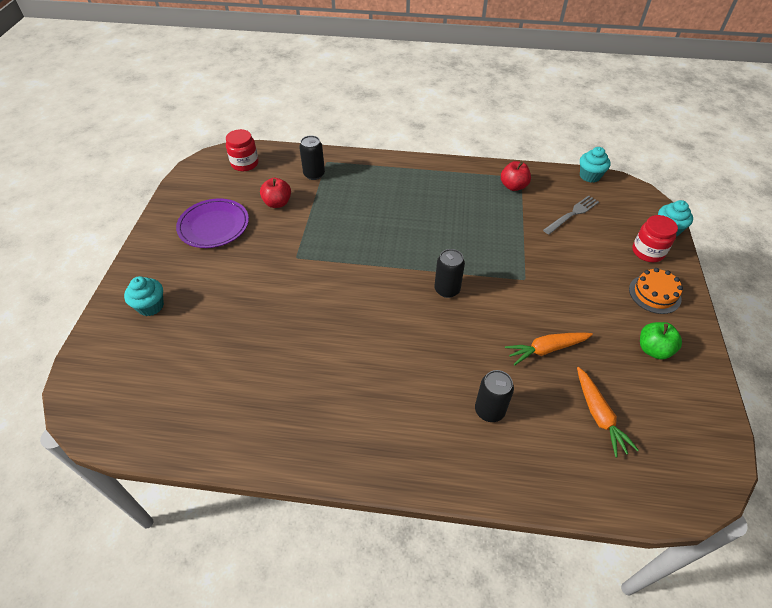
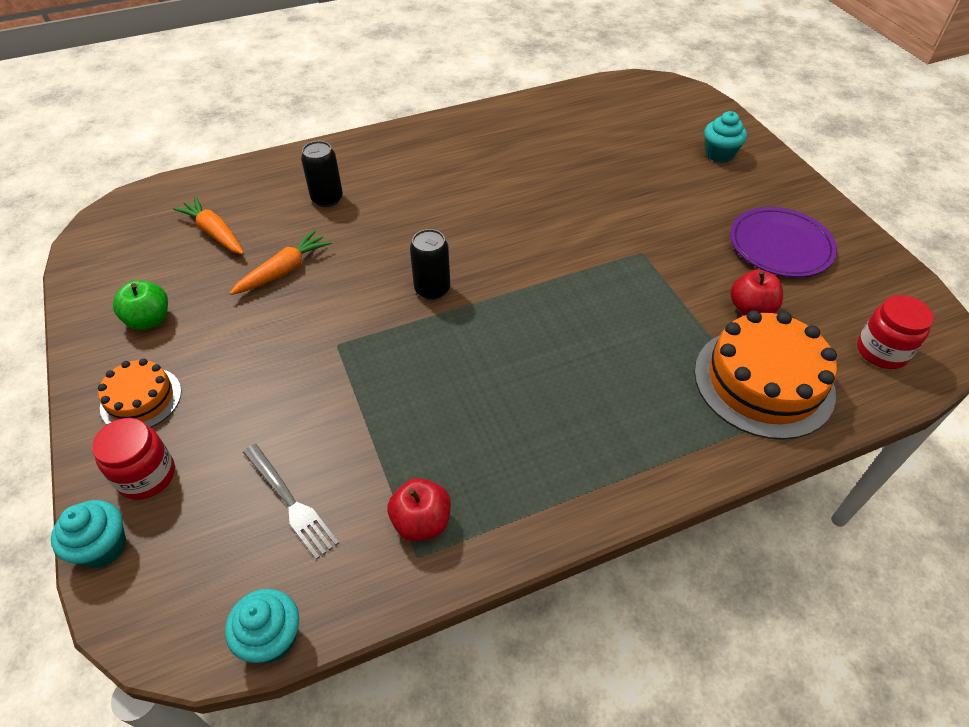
camera: 150 degrees right, 0 degrees up
(314, 174) = (763, 381): black can -> orange cake
(572, 214) = (290, 502): grey fork -> grey fork turned 60 degrees counterclockwise

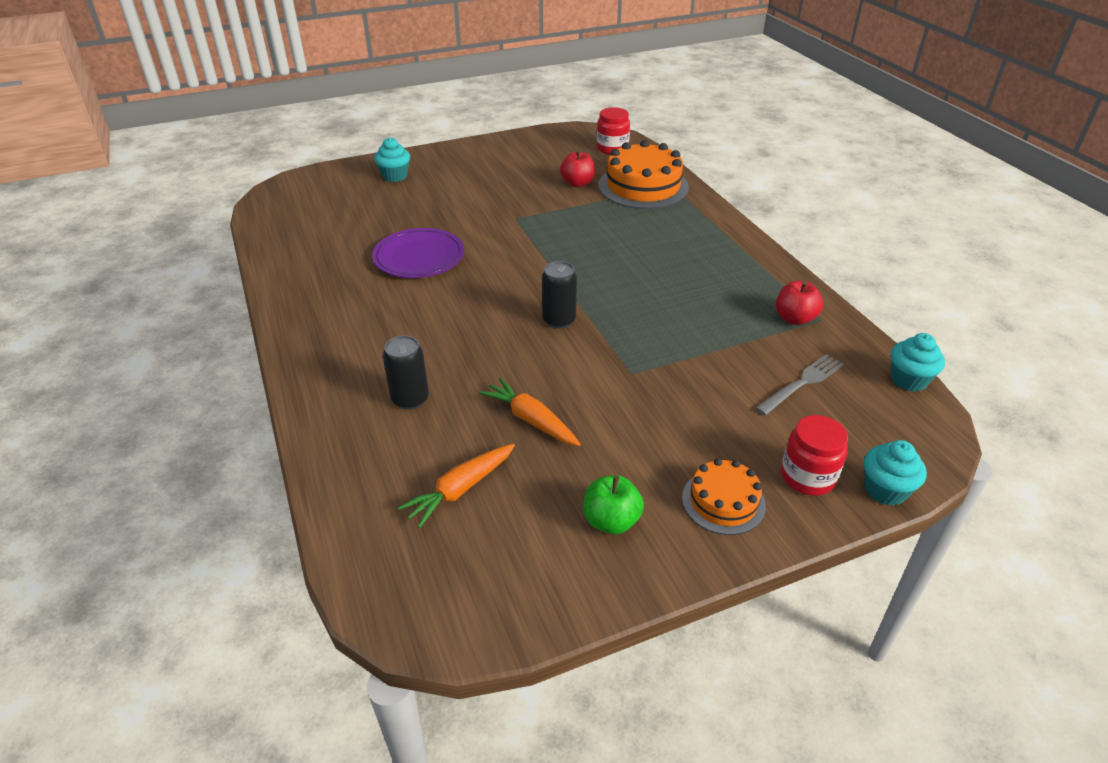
camera: 90 degrees left, 10 degrees down
(780, 246) = (513, 166): purple plate -> purple plate (419, 257)

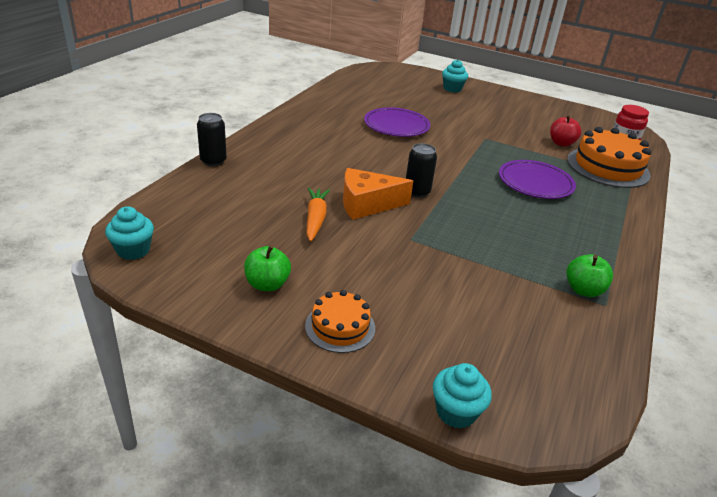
camera: 45 degrees right, 5 degrees down
(410, 399) = (279, 173): black can -> black can (213, 161)
(460, 489) = (230, 219): orange carrot -> none
(544, 367) = (367, 204): none -> orange cheese
(623, 241) = (535, 183): none -> purple plate
(794, 318) = (583, 290): red apple -> green apple
(802, 383) = (515, 321): grey fork -> none
(807, 477) = (416, 361): red jar -> none
(909, 380) = (610, 382): turquoise cupcake -> turquoise cupcake (133, 250)

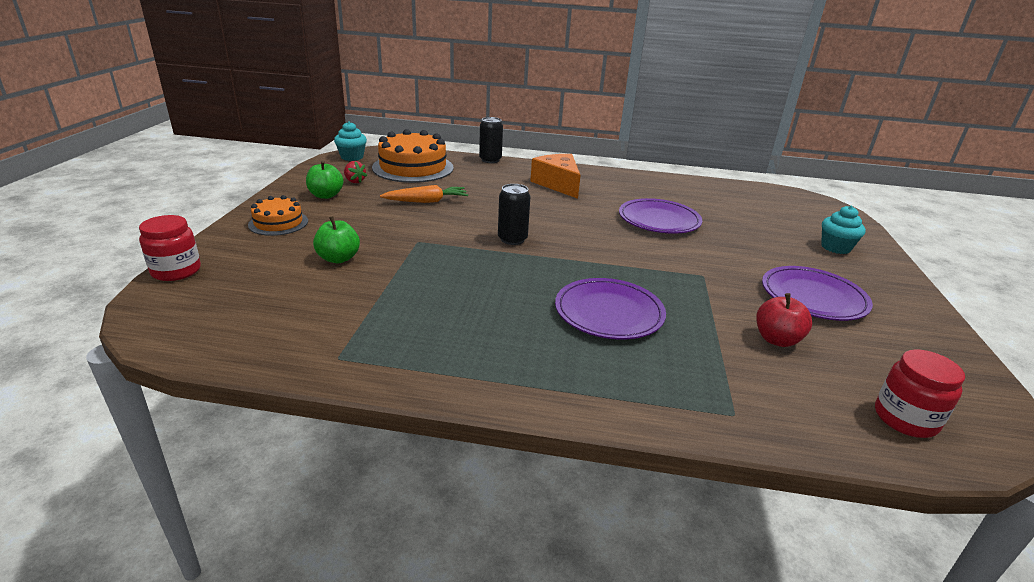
camera: 75 degrees right, 5 degrees down
(229, 258) = (354, 181): none -> red strawberry
(367, 204) = (467, 218): orange cheese -> orange cheese (558, 184)
(456, 412) = (176, 271): turquoise cupcake -> red jar
(514, 118) = (813, 297): none -> purple plate
(583, 290) = (363, 342): green apple -> green apple (338, 258)
(607, 167) = (744, 387): orange cake -> orange cake (413, 168)

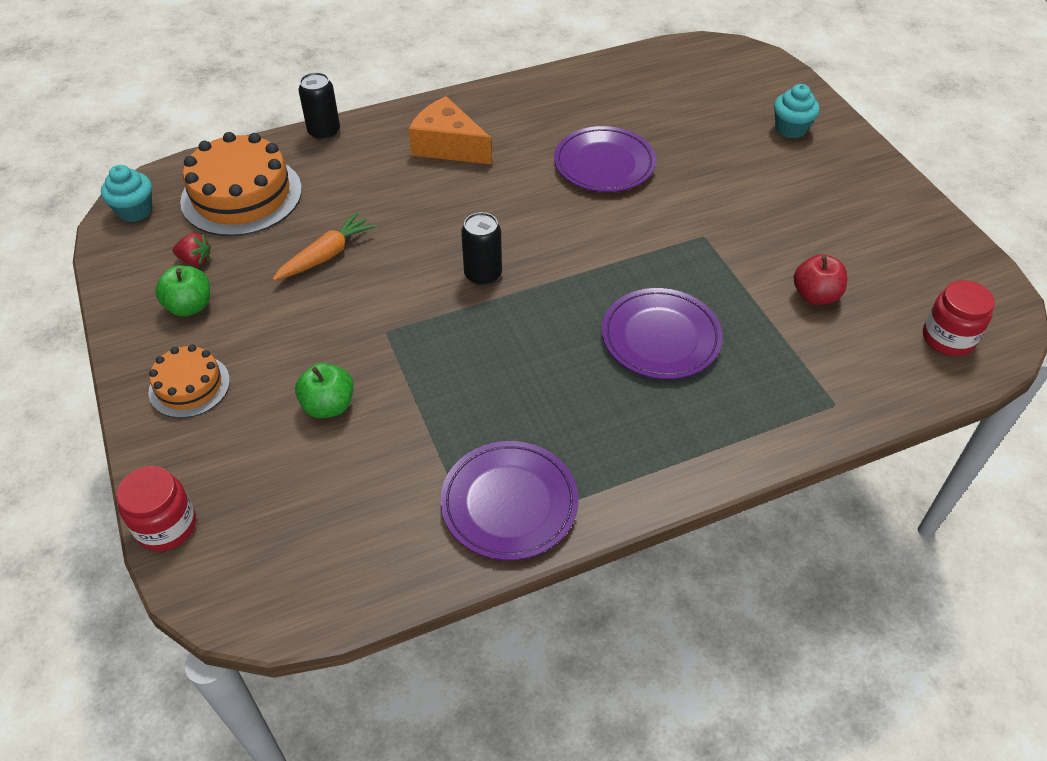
camera: 30 degrees left, 20 degrees up
(813, 297) = (812, 220): purple plate -> purple plate (509, 503)

